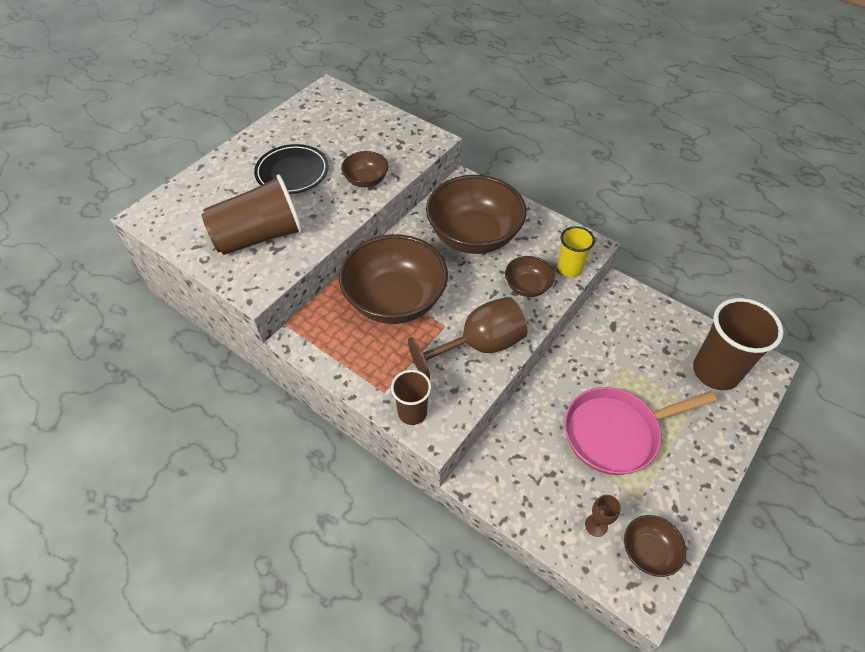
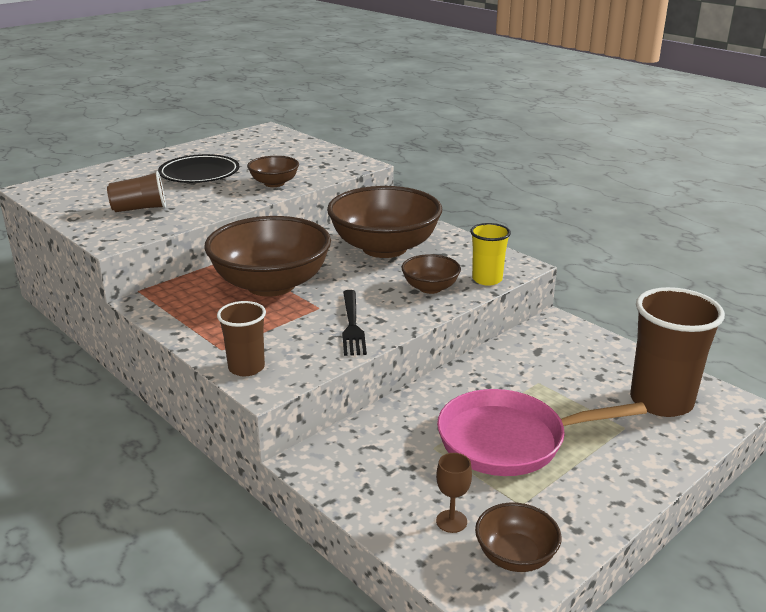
camera: 10 degrees right, 25 degrees down
(259, 236) = (140, 209): brown cup -> brown cup, size x0.56
(479, 346) = (352, 325): brown goblet -> black fork

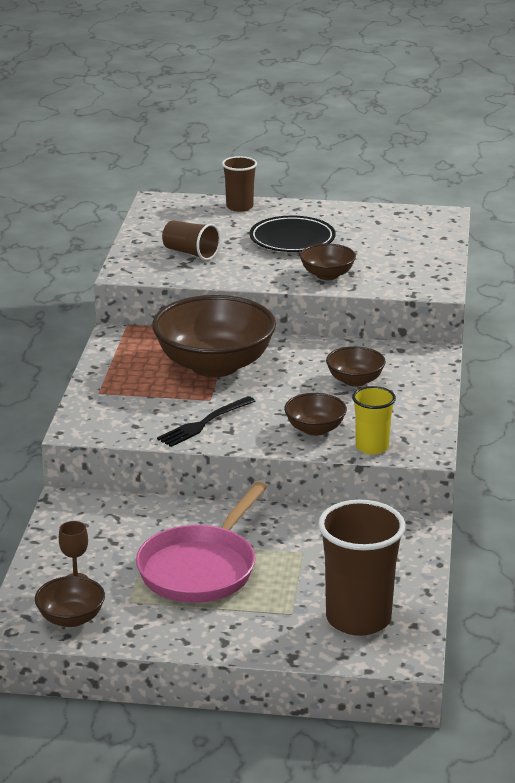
camera: 50 degrees right, 0 degrees up
(246, 368) = (89, 412): brown cup -> brown cup (239, 207)
(384, 248) = (355, 381): brown bowl -> brown bowl, size x0.48
(509, 440) = (200, 568): pink pan -> pink pan turned 105 degrees counterclockwise

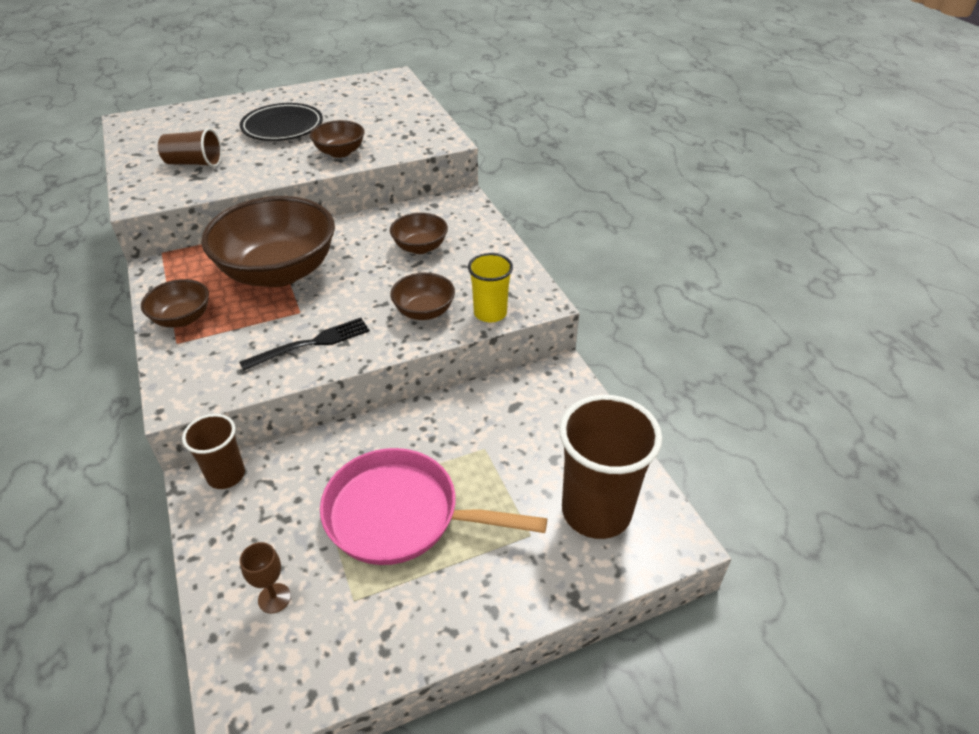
camera: 30 degrees left, 15 degrees up
(71, 618) = (301, 663): brown bowl -> brown bowl (182, 318)
(200, 568) = (401, 515): pink pan -> pink pan turned 105 degrees clockwise
(203, 424) = (312, 343): black fork -> black fork turned 135 degrees counterclockwise
(239, 207) = (212, 109): brown cup -> brown cup (226, 475)

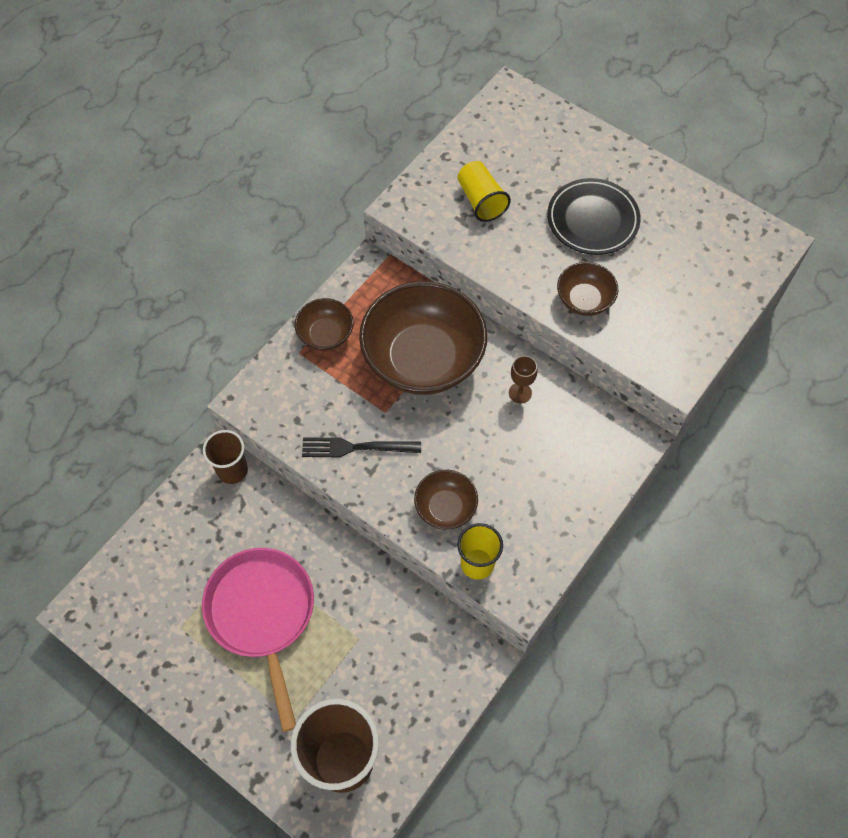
camera: 60 degrees right, 20 degrees up
(194, 163) = (481, 201): brown cup -> yellow cup
(274, 598) = (157, 576): brown goblet -> brown goblet (520, 393)
(312, 343) = (355, 448): black fork -> black fork turned 150 degrees clockwise
(420, 247) = (532, 448): brown bowl -> none

